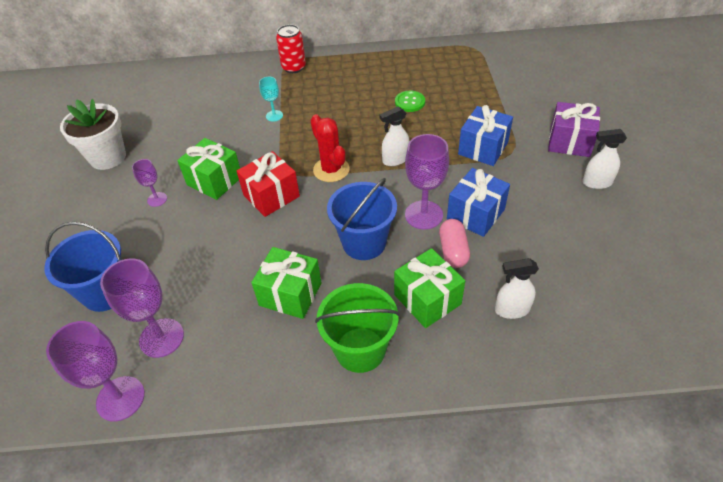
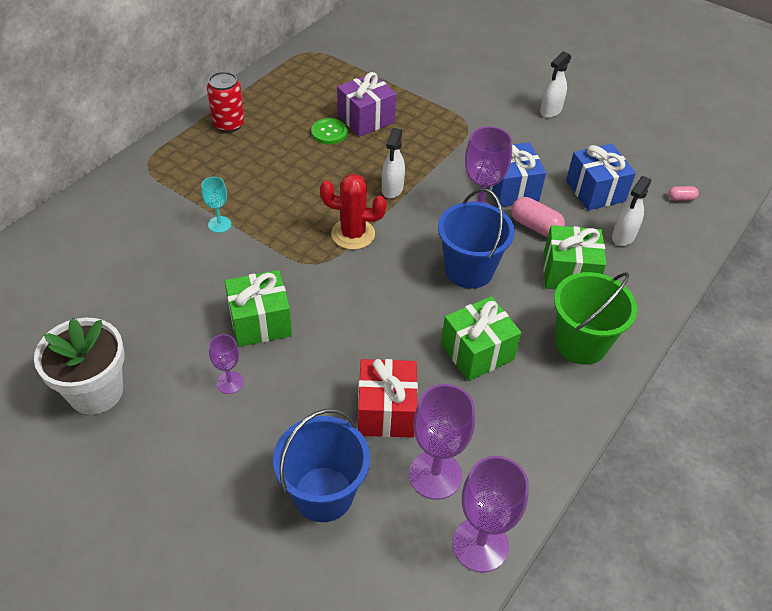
camera: 55 degrees left, 0 degrees up
(271, 196) = (337, 293): red gift -> red gift (386, 411)
(293, 67) = (161, 166): red can -> red can (229, 124)
(483, 148) = (443, 135): blue gift -> blue gift (595, 191)
(569, 142) = (493, 91): purple gift -> purple gift (366, 119)
(613, 323) = (681, 198): none -> pink capsule

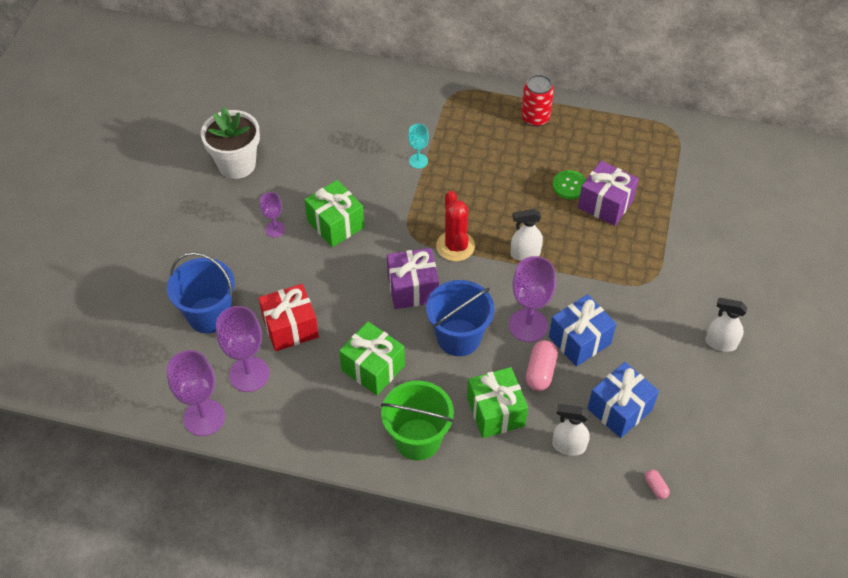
camera: 70 degrees right, 5 degrees up
(389, 285) = (412, 289): none -> purple gift

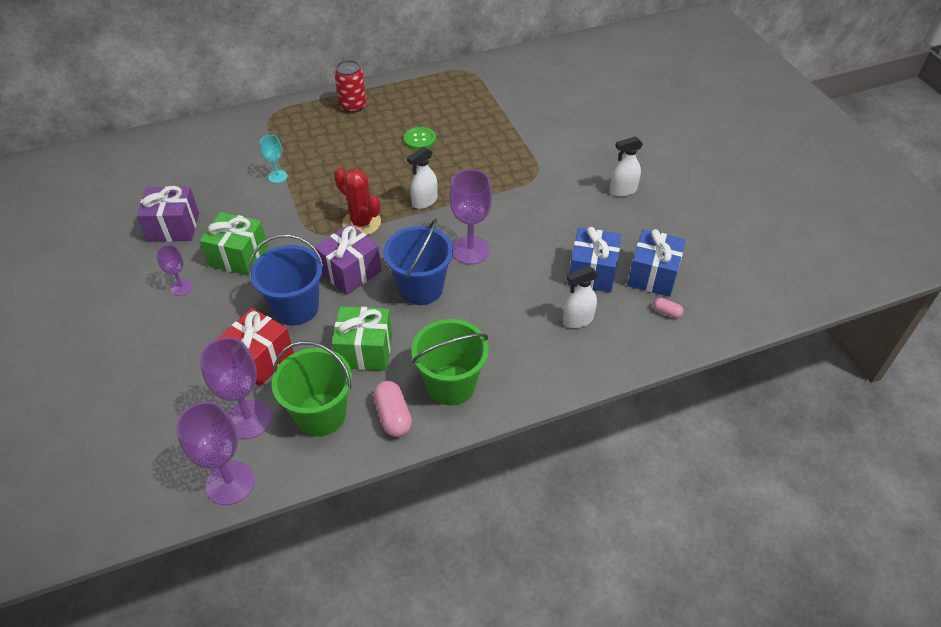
camera: 35 degrees left, 5 degrees down
(209, 315) = (167, 391): blue bucket -> blue bucket (296, 308)
(237, 164) = (101, 253): white flower pot -> none
(302, 403) = (321, 414): none -> green bucket
(495, 412) = (499, 327): green gift -> none
(540, 372) = (509, 278): pink capsule -> pink capsule (393, 416)
(579, 340) = (520, 240): blue gift -> blue gift (653, 275)
(605, 204) = (458, 139): purple gift -> purple gift (174, 227)

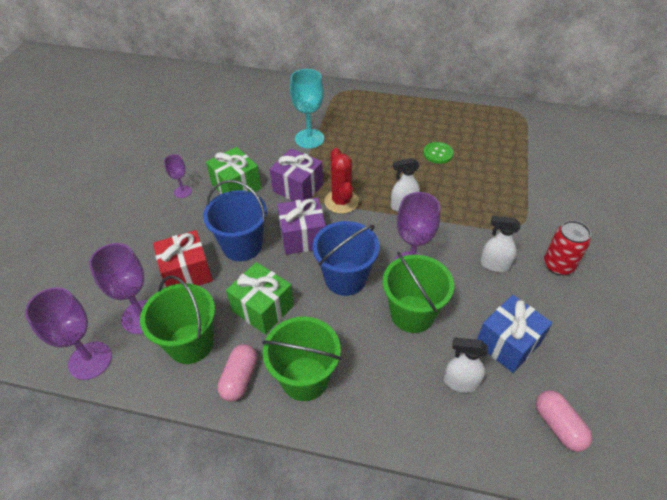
camera: 35 degrees right, 0 degrees up
(174, 227) = (213, 146): purple gift -> purple gift (298, 188)
(277, 176) = (309, 139): turquoise goblet -> turquoise goblet, size x1.84
(353, 106) = (405, 107): red can -> red can (558, 265)
(501, 288) = (412, 314): none -> green bucket
(622, 190) = (595, 278): white spray bottle -> white spray bottle (494, 264)
(653, 275) = (569, 379): blue gift -> none
(666, 312) = (558, 426): pink capsule -> pink capsule, size x1.83

